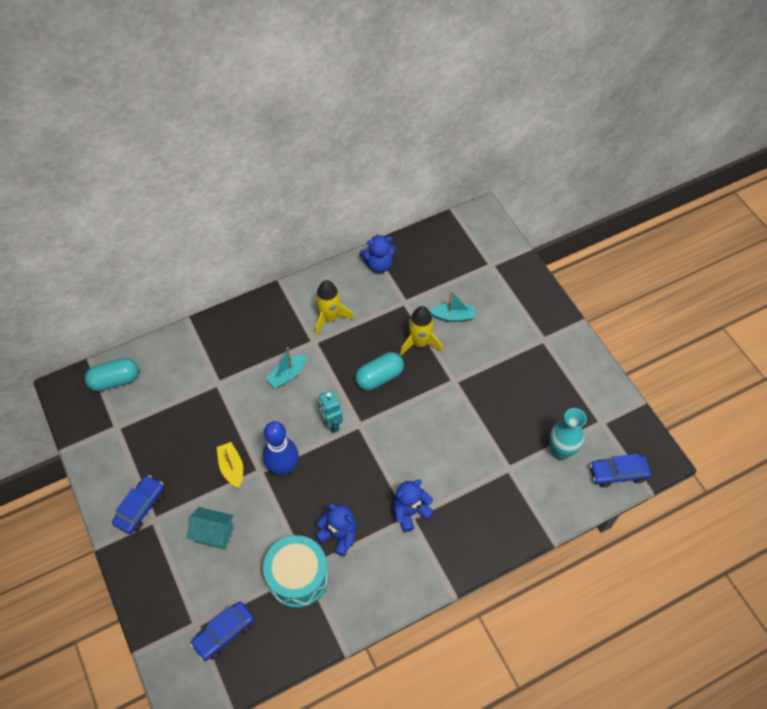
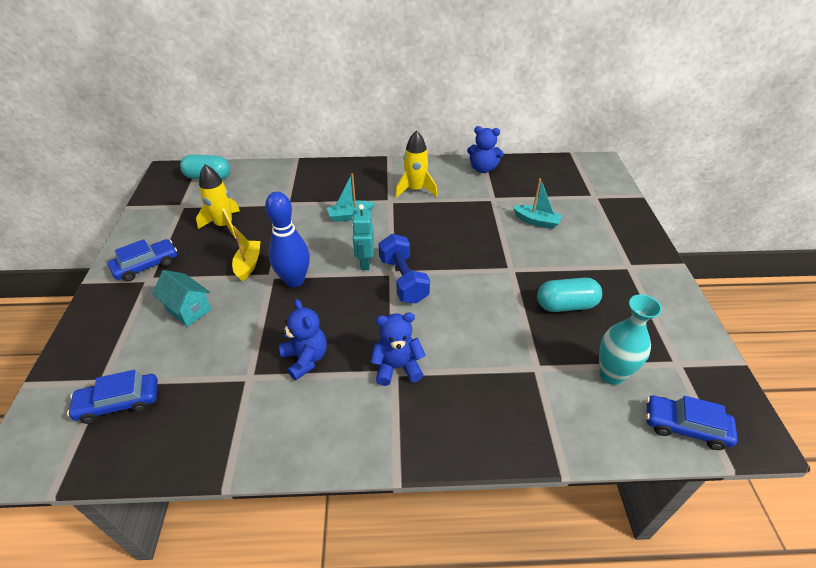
camera: 25 degrees right, 15 degrees down
(298, 577) = (235, 381): turquoise drum -> none
(373, 428) = (403, 280): none -> blue dumbbell
(379, 377) = (435, 243): turquoise capsule -> turquoise capsule (566, 305)
(419, 343) = (491, 230): yellow rocket -> yellow rocket (224, 225)

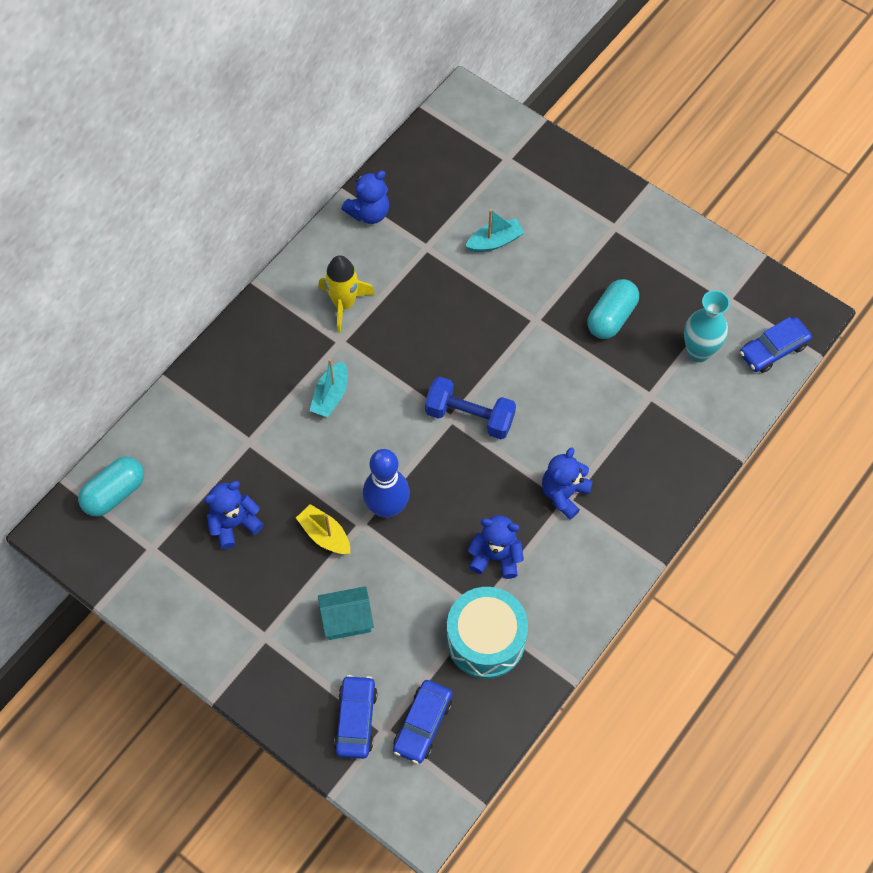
camera: 50 degrees left, 20 degrees up
(146, 265) = (239, 630): blue car -> blue car (356, 720)
(224, 225) = (234, 524): yellow rocket -> blue teddy bear
(225, 397) = (485, 640): none -> turquoise drum
(365, 263) = (417, 432): turquoise robot -> none

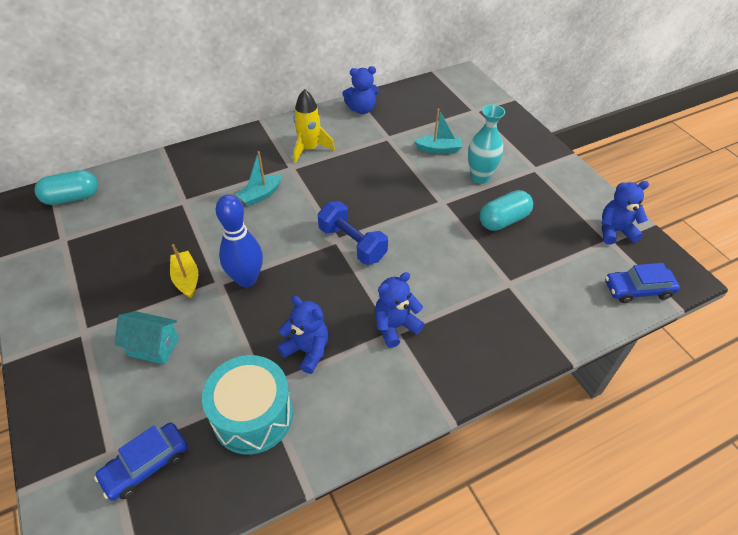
camera: 25 degrees right, 15 degrees down
(234, 524) = (130, 246): blue teddy bear -> blue teddy bear (615, 231)
(356, 720) = (95, 432): blue car -> none
(698, 352) = (567, 268): turquoise vase -> turquoise vase (480, 177)

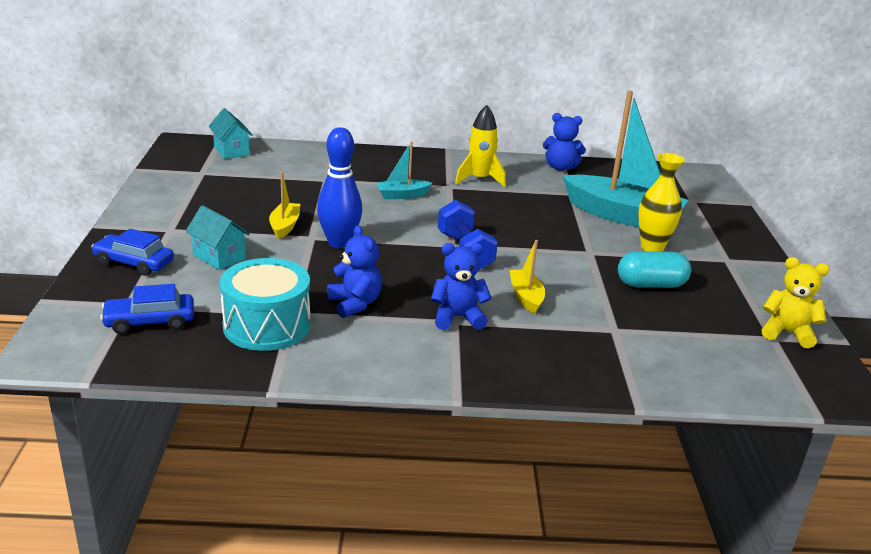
camera: 25 degrees right, 20 degrees down
(72, 197) = (231, 151): turquoise capsule -> turquoise house
(429, 277) = (526, 297): none -> yellow boat
(439, 149) = (622, 216): turquoise boat -> turquoise boat, size x2.19
(480, 177) = (652, 247): turquoise vase -> yellow vase
(615, 231) = (787, 333): blue teddy bear -> yellow teddy bear
(637, 289) = (774, 384): blue car -> blue car (134, 263)

